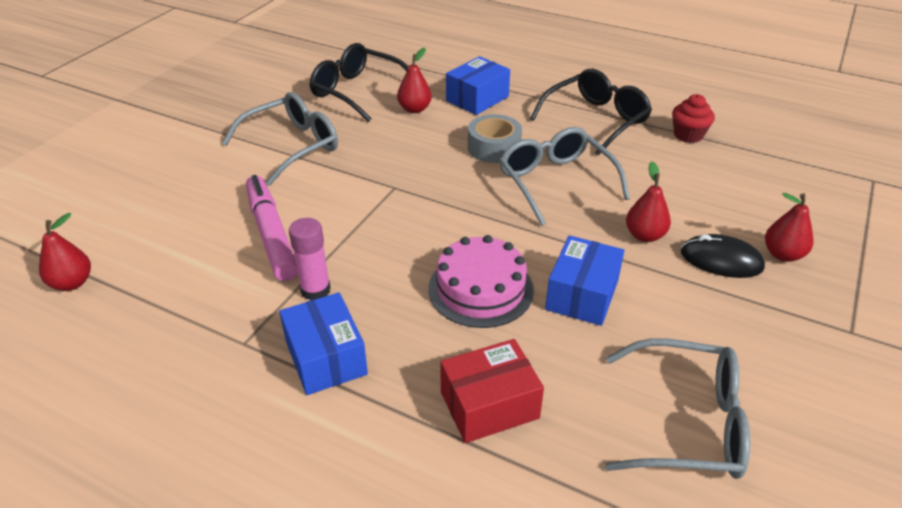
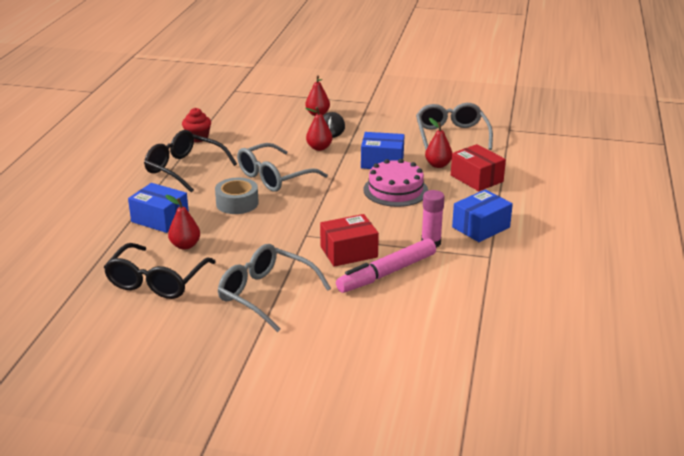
camera: 105 degrees left, 10 degrees down
(72, 283) = (489, 345): red pear -> red pear (438, 165)
(337, 213) = (349, 252): none -> red box

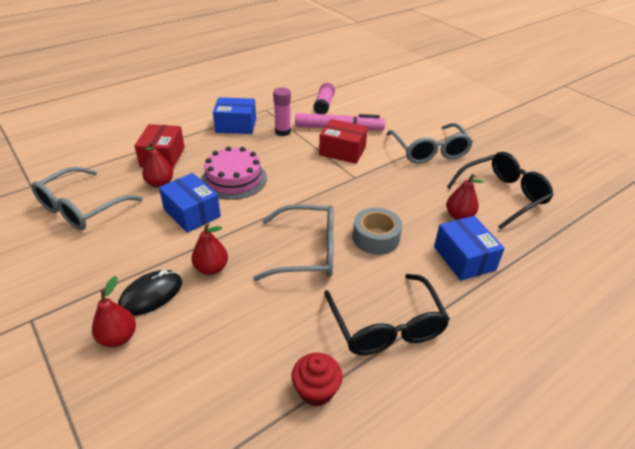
camera: 140 degrees left, 10 degrees up
(447, 294) = (324, 105): none -> pink glue stick

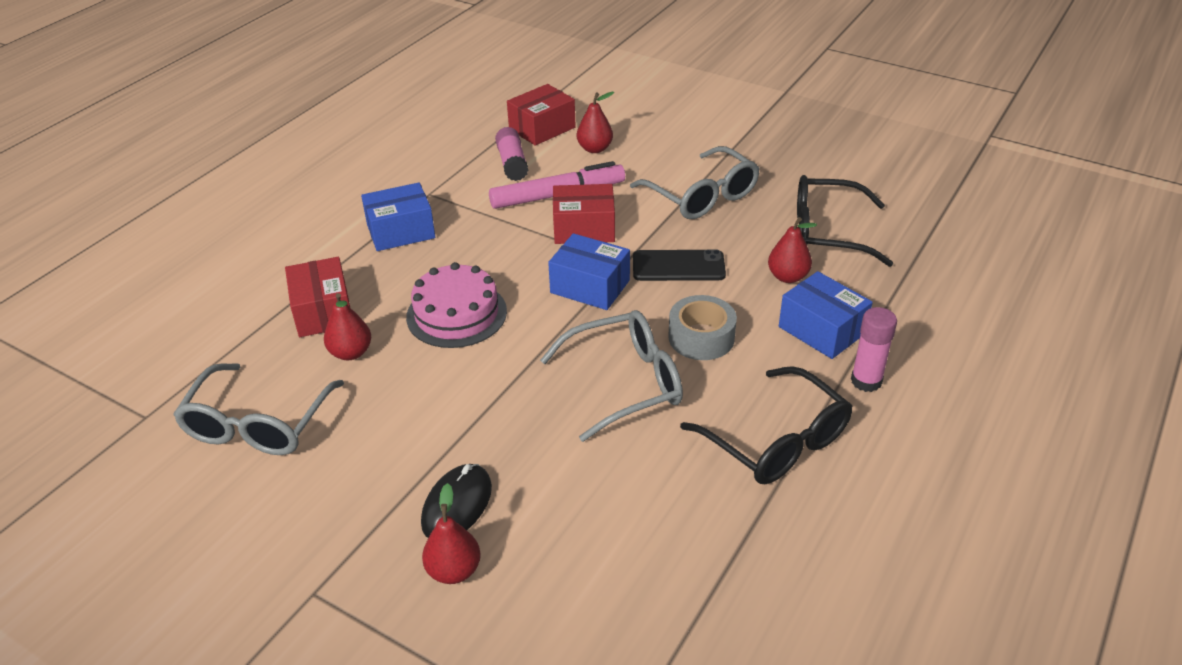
camera: 20 degrees left, 0 degrees up
(192, 213) = (431, 380): blue box -> blue box (590, 286)
(211, 268) = (513, 445): red pear -> red pear (595, 149)
(283, 132) = (479, 222): pink glue stick -> pink glue stick (866, 381)
(316, 390) = (739, 540): red cupcake -> none
(354, 90) = (542, 128): none -> red box
(388, 189) = (678, 266): none -> black phone
(503, 195) = (826, 233): black glasses -> black glasses turned 120 degrees counterclockwise

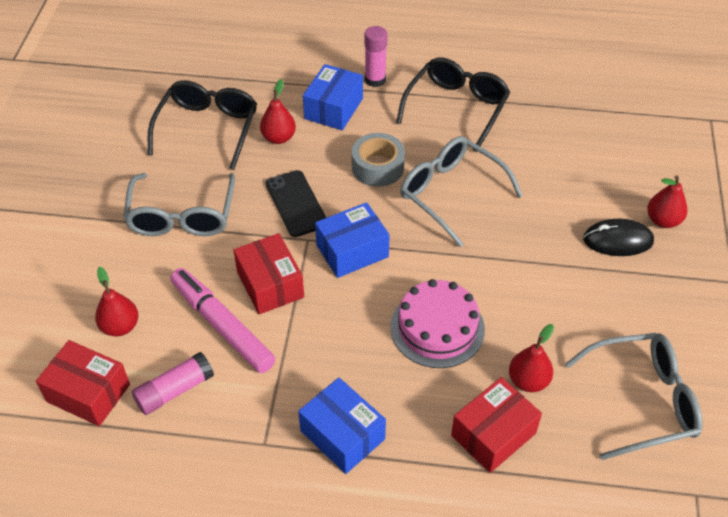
camera: 115 degrees left, 10 degrees up
(590, 286) = (352, 251): blue box -> blue box turned 60 degrees clockwise
(702, 196) = (182, 216): grey glasses -> grey glasses turned 150 degrees clockwise
(826, 233) = (208, 128): black glasses -> black glasses turned 150 degrees counterclockwise

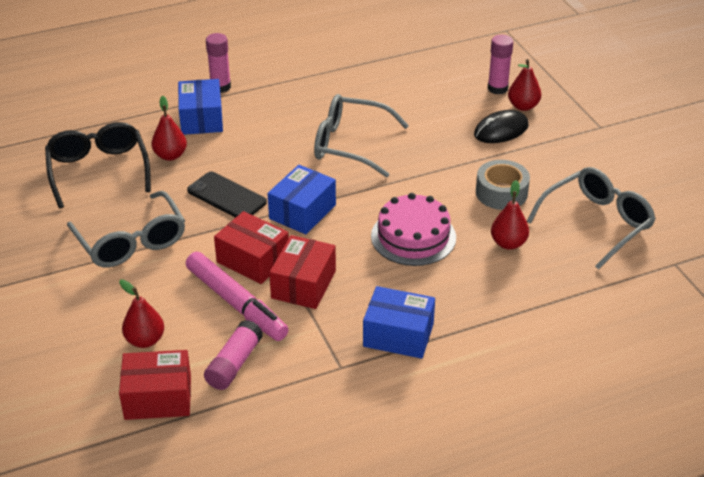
camera: 30 degrees left, 10 degrees down
(222, 325) = (236, 304): pink marker -> pink marker turned 150 degrees counterclockwise
(377, 167) = (275, 147): grey tape -> grey tape (501, 193)
(456, 108) = (306, 84): black glasses -> none
(493, 434) = (510, 287): red box -> red box (303, 284)
(650, 187) = (497, 88): none -> pink glue stick

